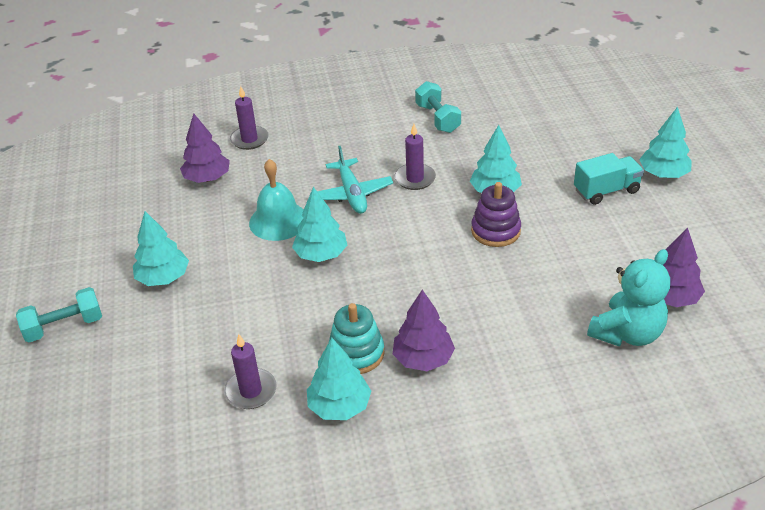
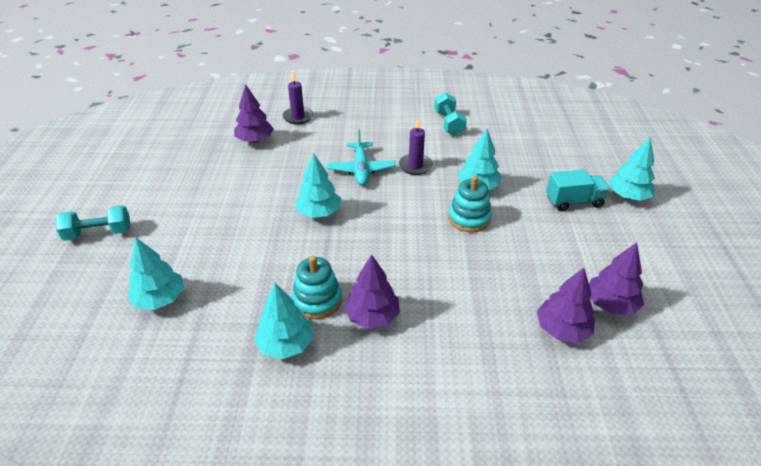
camera: 10 degrees right, 0 degrees up
(163, 278) = (189, 209): turquoise tree -> turquoise tree (160, 299)
(251, 391) = (218, 315): purple candle -> none
(278, 221) = (295, 180): turquoise bell -> none
(495, 231) = (469, 218): purple stacking toy -> turquoise stacking toy
(627, 333) = (562, 329): turquoise teddy bear -> purple tree

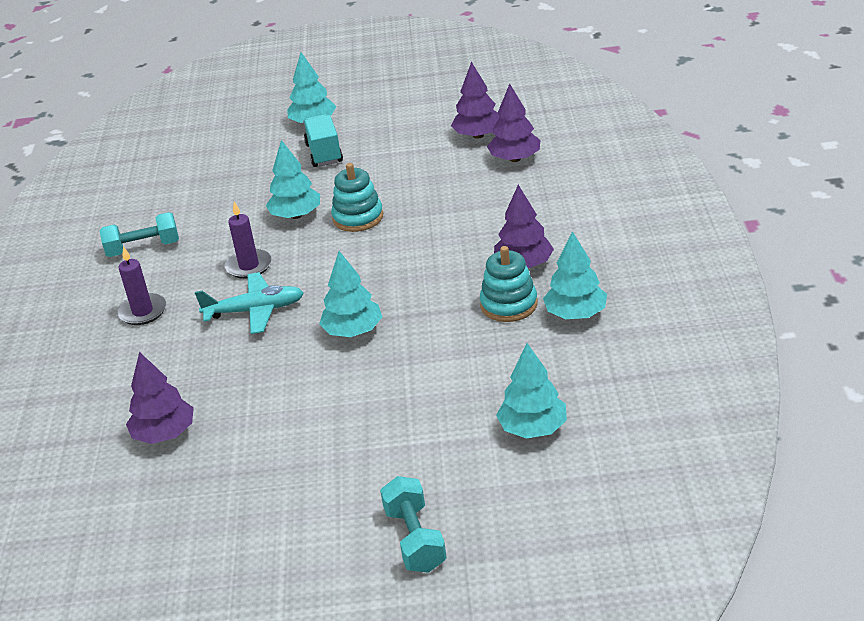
camera: 90 degrees left, 5 degrees down
(298, 117) = (97, 400): purple candle -> purple candle (142, 312)

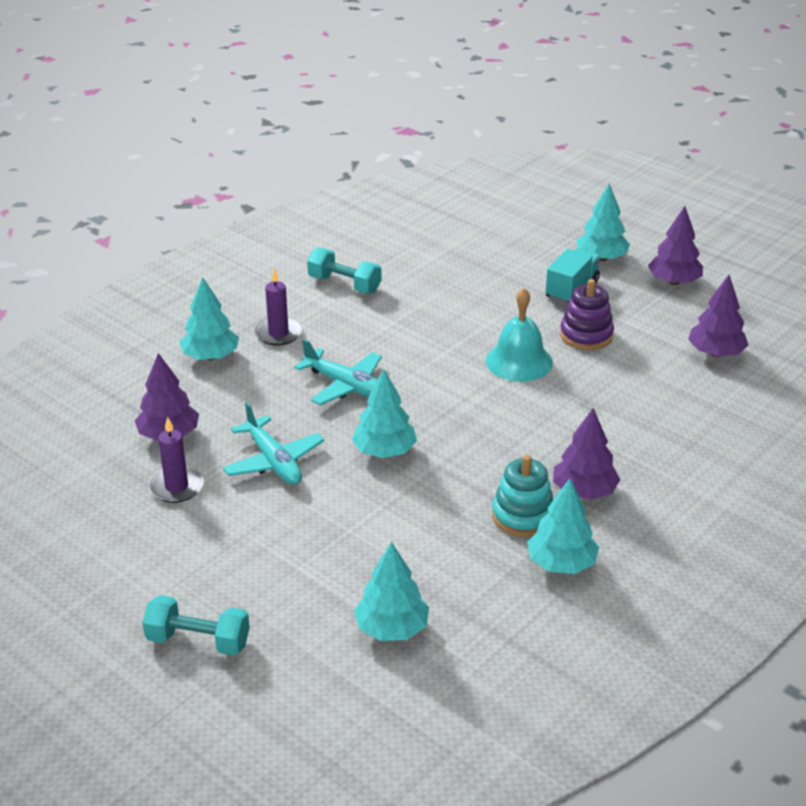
camera: 40 degrees right, 0 degrees up
(249, 266) = (390, 347): purple candle -> purple candle (176, 487)
(281, 393) = (274, 461): none -> turquoise plane
(296, 215) = (478, 329): turquoise tree -> turquoise tree (210, 356)
(358, 217) = (519, 361): turquoise stacking toy -> turquoise bell
(378, 174) = (586, 335): none -> purple stacking toy
(415, 539) = (198, 641): turquoise dumbbell -> turquoise dumbbell turned 75 degrees clockwise
(515, 159) = (715, 394): purple tree -> purple tree (674, 281)

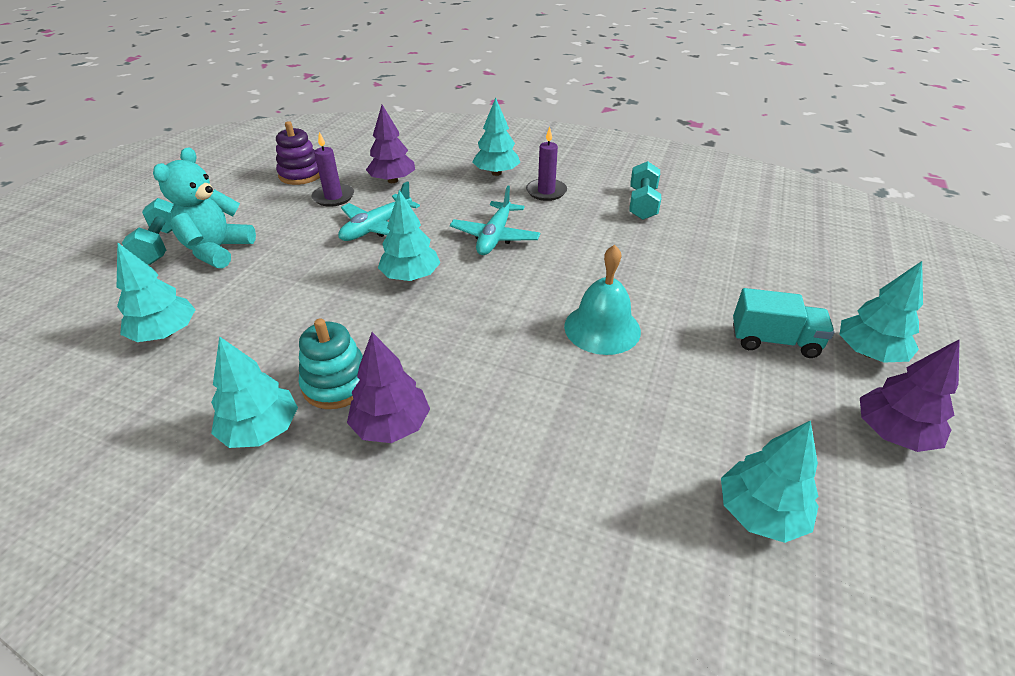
camera: 70 degrees right, 5 degrees up
(243, 590) = (217, 250): none -> turquoise teddy bear
(586, 335) = (692, 370): purple stacking toy -> purple stacking toy (301, 174)
(715, 353) = (760, 513): purple tree -> turquoise tree

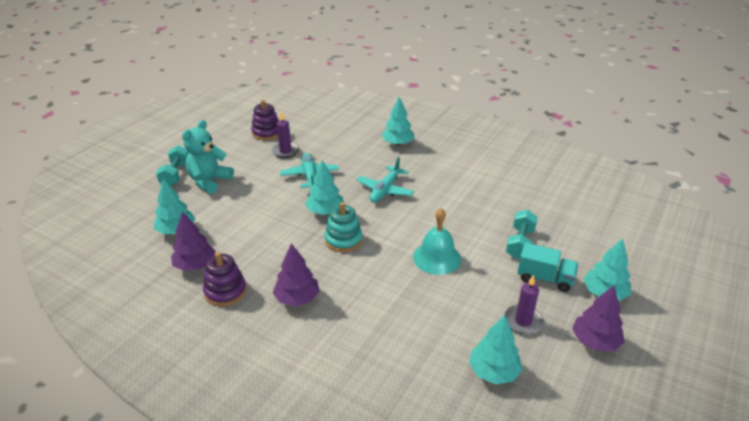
camera: 10 degrees right, 5 degrees down
(261, 430) = (225, 291): turquoise tree -> purple stacking toy
(337, 384) = (270, 271): turquoise stacking toy -> turquoise stacking toy (343, 240)
(376, 227) = (309, 176): turquoise plane -> turquoise plane turned 120 degrees clockwise
(392, 180) = (326, 143): purple tree -> purple tree (195, 265)
(546, 192) = (428, 161): purple candle -> purple candle (523, 321)
(642, 204) = (493, 176): turquoise dumbbell -> turquoise dumbbell (520, 243)

